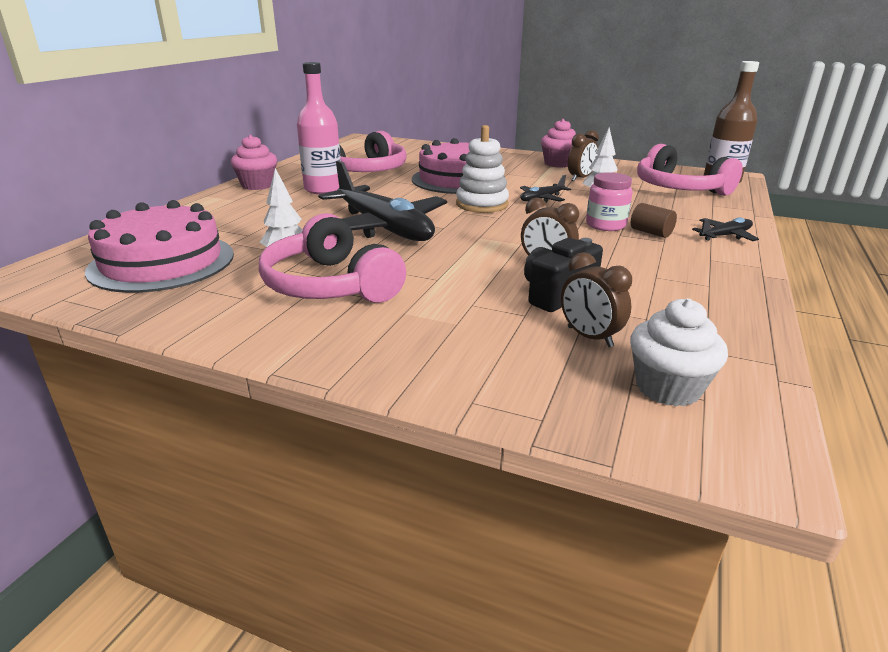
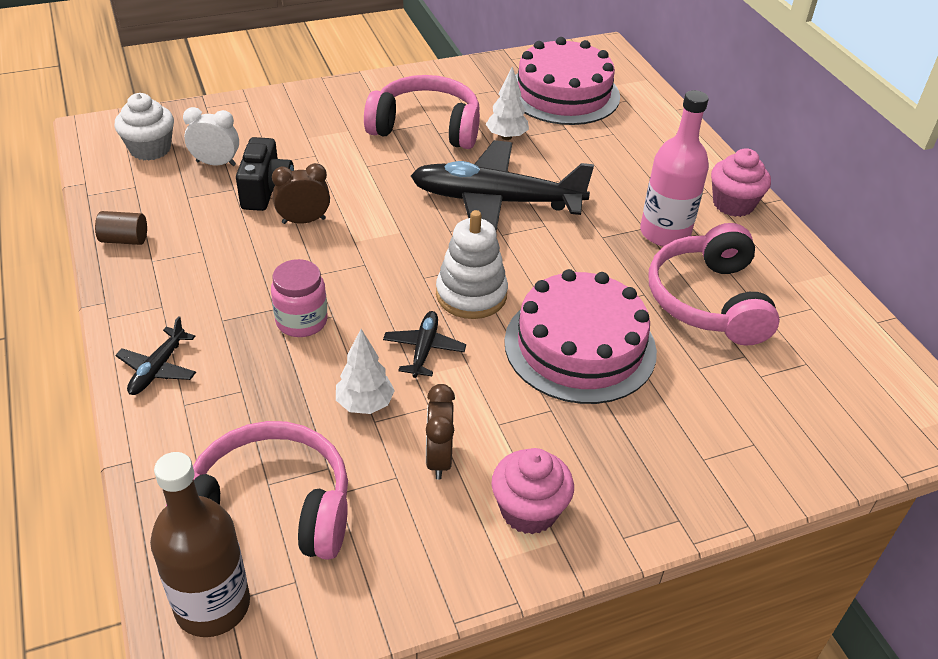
camera: 135 degrees right, 15 degrees up
(589, 337) = (216, 163): brown clock -> white clock
(651, 232) = (244, 331): brown cylinder -> brown cylinder (124, 240)

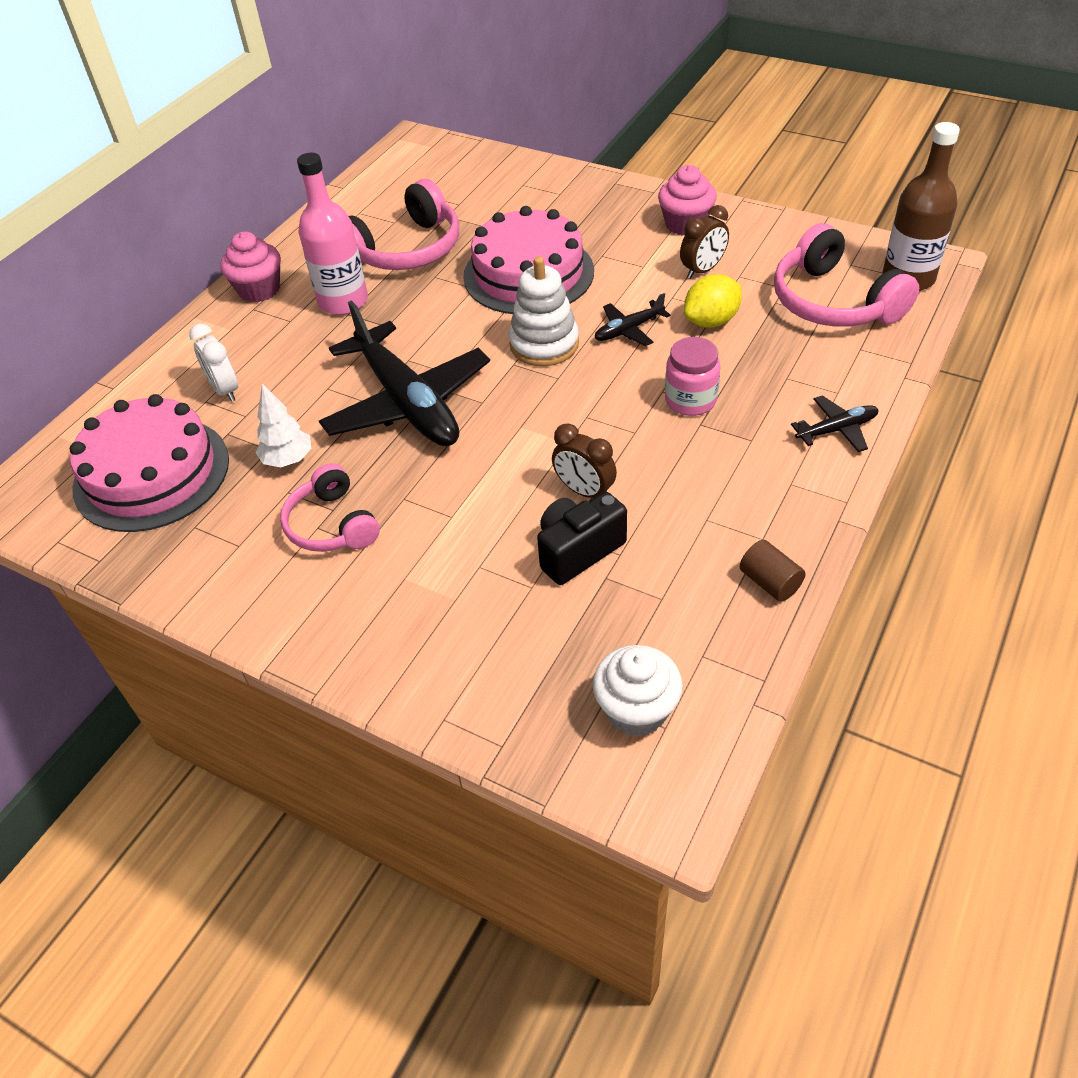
camera: 125 degrees left, 5 degrees up
(216, 163) = (587, 628): white clock -> white clock (225, 390)
(365, 404) = (711, 321): white tree -> yellow lemon
(426, 127) = (331, 525): pink headphones -> pink headphones, size x0.64

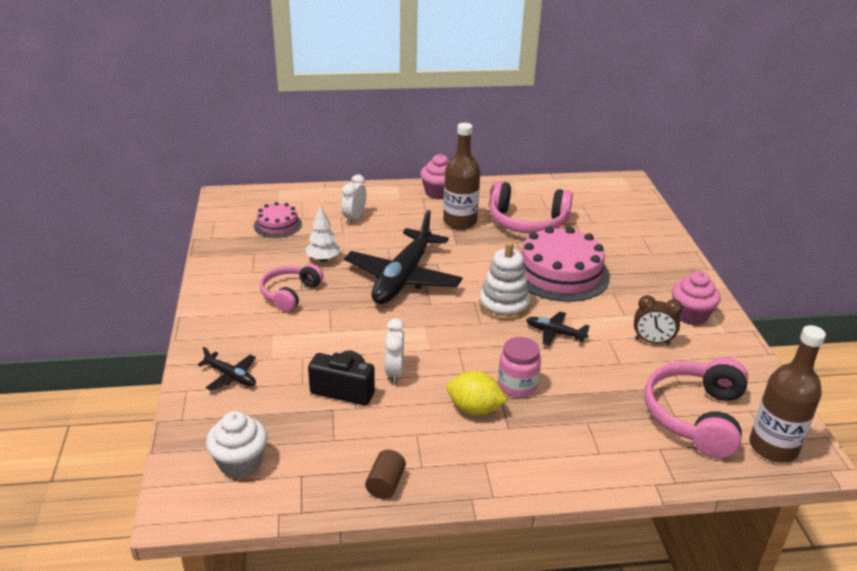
camera: 50 degrees right, 15 degrees down
(151, 473) = (278, 225): pink cake -> pink cake, size x0.53
(343, 301) = (460, 221): pink bottle -> brown bottle
(584, 491) = (394, 372): brown clock -> white clock
(711, 321) = (604, 365): yellow lemon -> yellow lemon (474, 409)
(836, 430) = (559, 466): black plane -> black plane (230, 376)

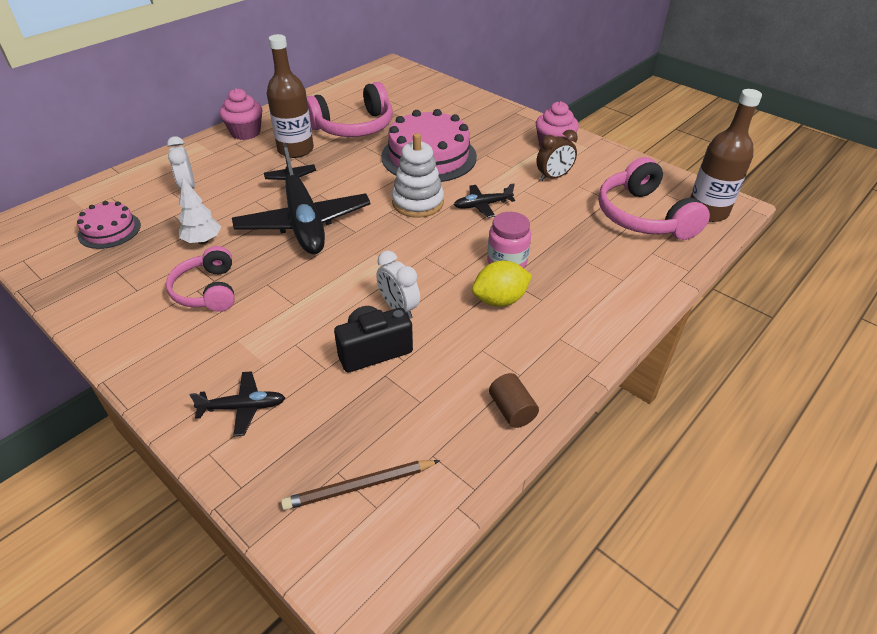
camera: 40 degrees left, 10 degrees up
(240, 462) = (360, 486): white cupcake -> brown pencil

